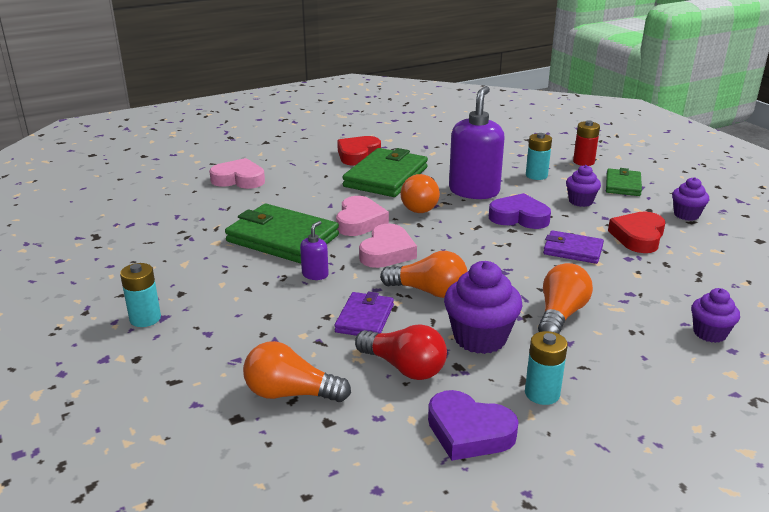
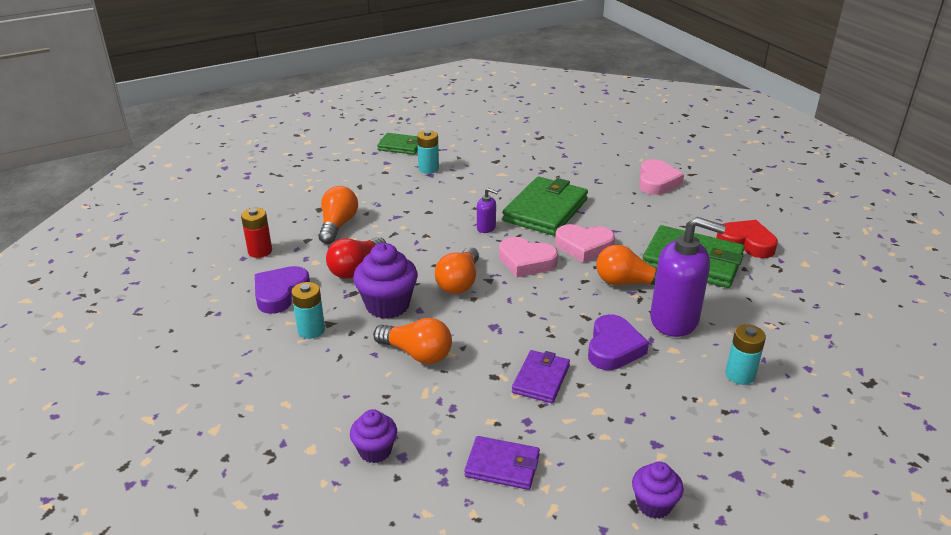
camera: 90 degrees right, 5 degrees up
(365, 318) = (421, 251): purple wallet -> purple wallet (502, 466)
(580, 201) = (670, 404): purple cupcake -> none
(583, 162) = (809, 428): red battery -> red battery (260, 251)
(623, 185) = (737, 456): green wallet -> green wallet (400, 146)
(638, 237) = (580, 440): red heart -> none

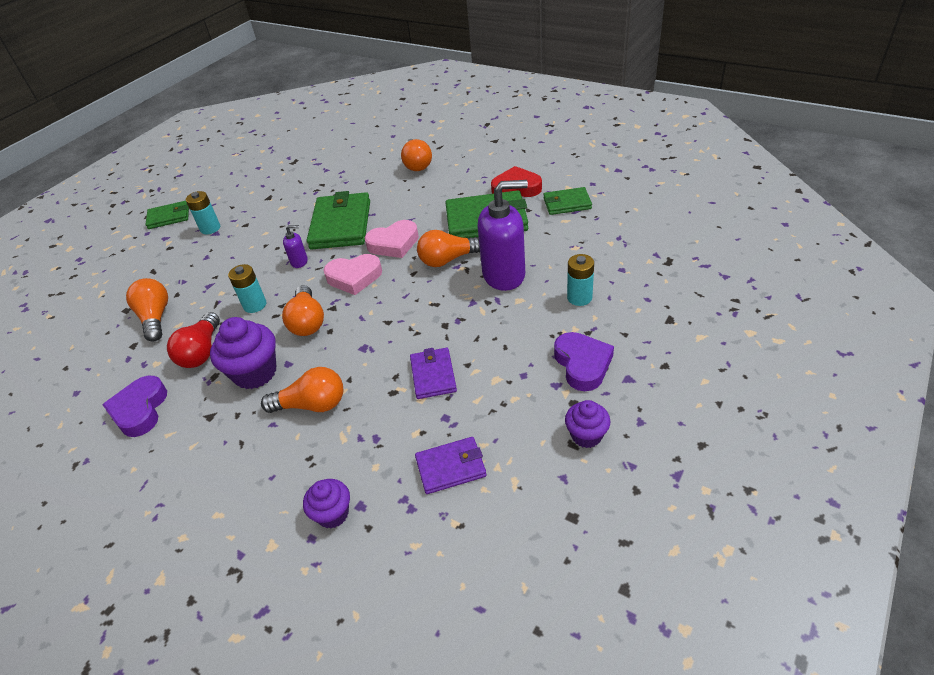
camera: 25 degrees left, 10 degrees up
(260, 251) = (90, 378): red battery -> none
(311, 330) = (196, 431): turquoise battery -> turquoise battery (255, 305)
(613, 348) = (473, 320): purple heart -> purple heart (582, 364)
(657, 182) = (417, 164): pink heart -> orange light bulb
(792, 279) = (567, 203): none -> green wallet

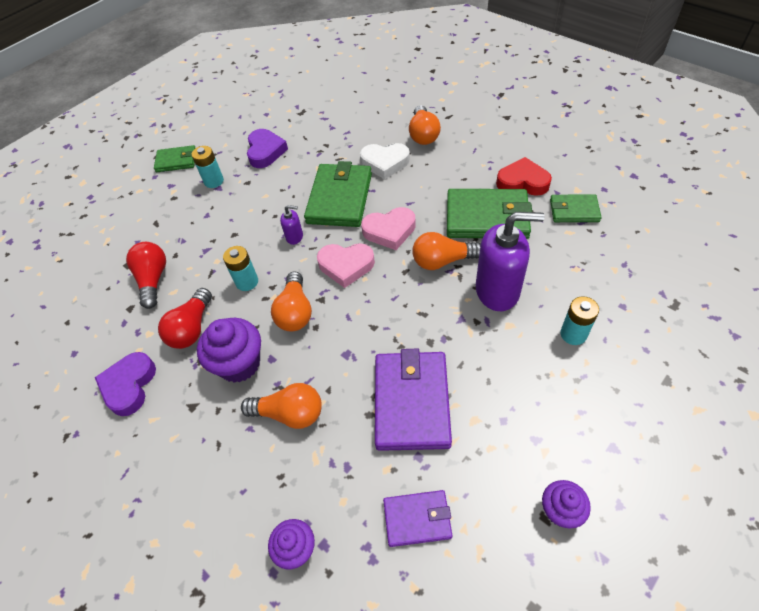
camera: 10 degrees right, 10 degrees up
(155, 318) = (153, 280): orange light bulb -> red light bulb
(382, 191) = (385, 163): none -> white heart
(433, 375) = (412, 402): purple wallet -> purple wallet, size x1.78
(582, 364) = (567, 419): purple heart -> purple heart (265, 151)

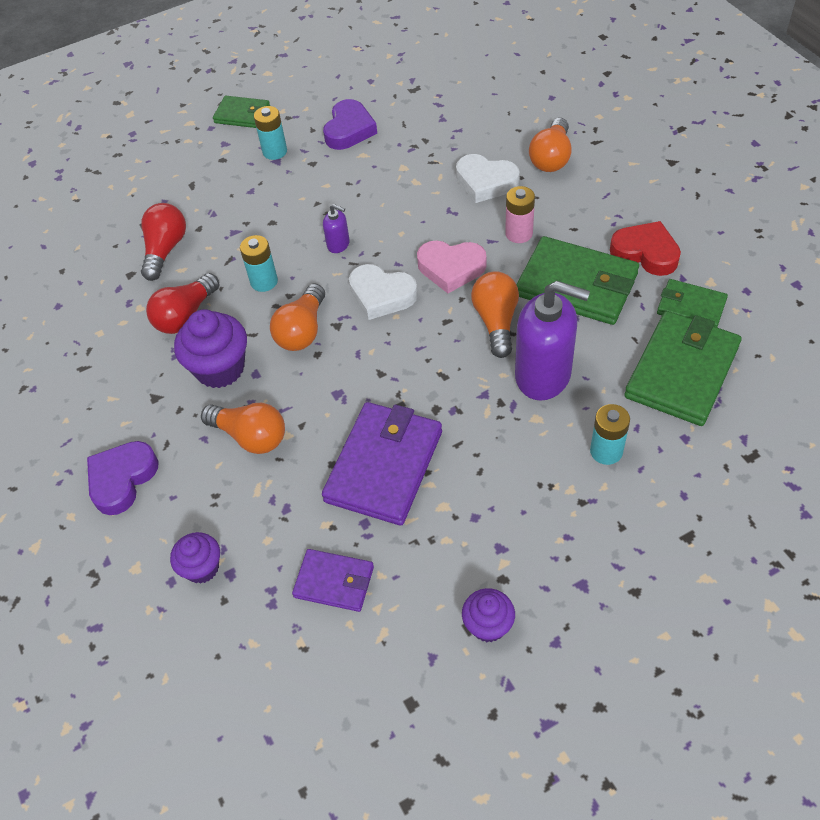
camera: 20 degrees right, 0 degrees up
(129, 386) = (100, 357): purple heart -> purple heart (122, 479)
(340, 198) = (411, 212): green wallet -> green wallet (682, 371)
(346, 266) = (381, 295): pink heart -> white heart
(427, 192) = (519, 233): none -> pink battery
(442, 261) = (496, 322): orange light bulb -> orange light bulb turned 75 degrees clockwise

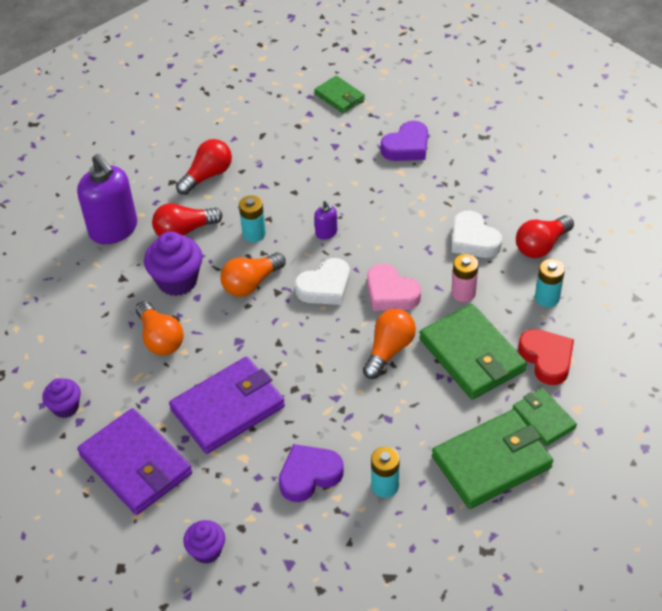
camera: 30 degrees right, 5 degrees down
(122, 479) = (62, 322): purple heart -> purple heart (309, 475)
(275, 151) = (339, 137): turquoise battery -> turquoise battery (547, 298)
(334, 582) = (136, 464): purple wallet -> purple wallet, size x1.78
(381, 295) = (325, 287): white heart -> white heart turned 90 degrees counterclockwise
(543, 375) = (388, 407): purple soap dispenser -> purple soap dispenser (114, 229)
(551, 158) = (541, 246): orange light bulb -> red light bulb

